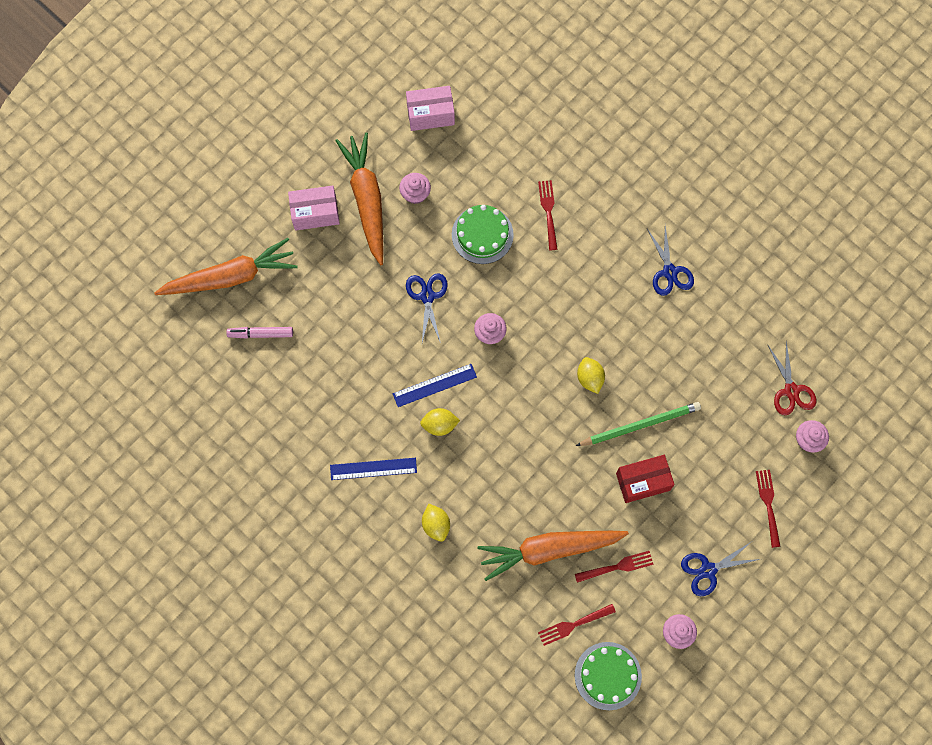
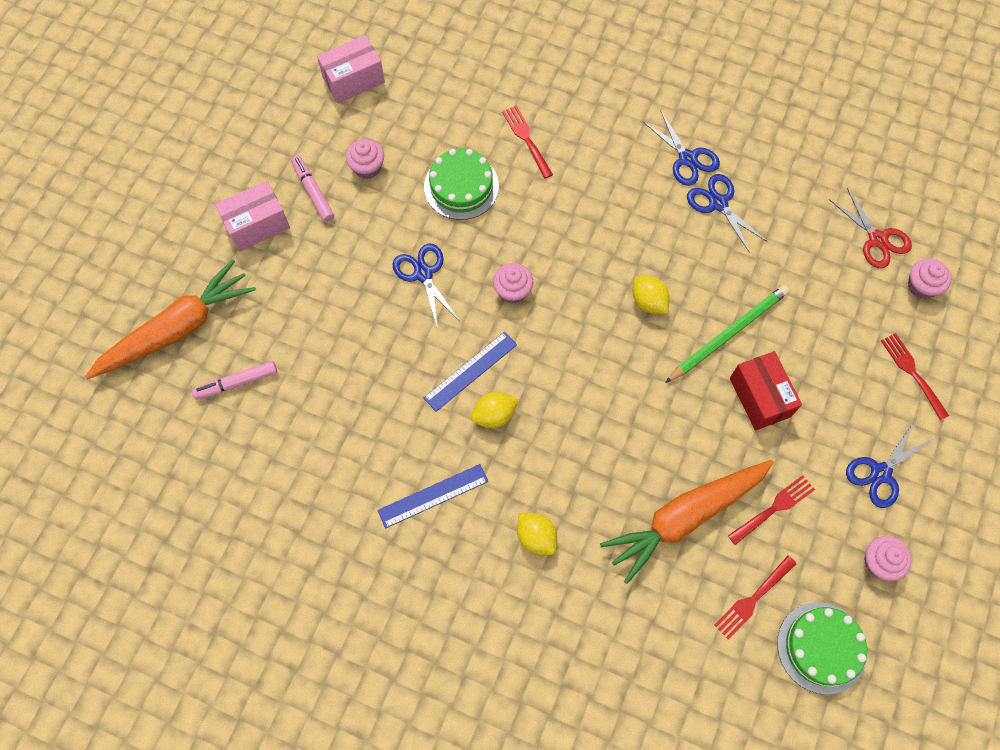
camera: 20 degrees left, 5 degrees down
(367, 200) = (313, 192): orange carrot -> pink marker
(643, 481) = (759, 397): red box -> red box turned 75 degrees counterclockwise
(678, 317) = (718, 203): none -> blue scissors

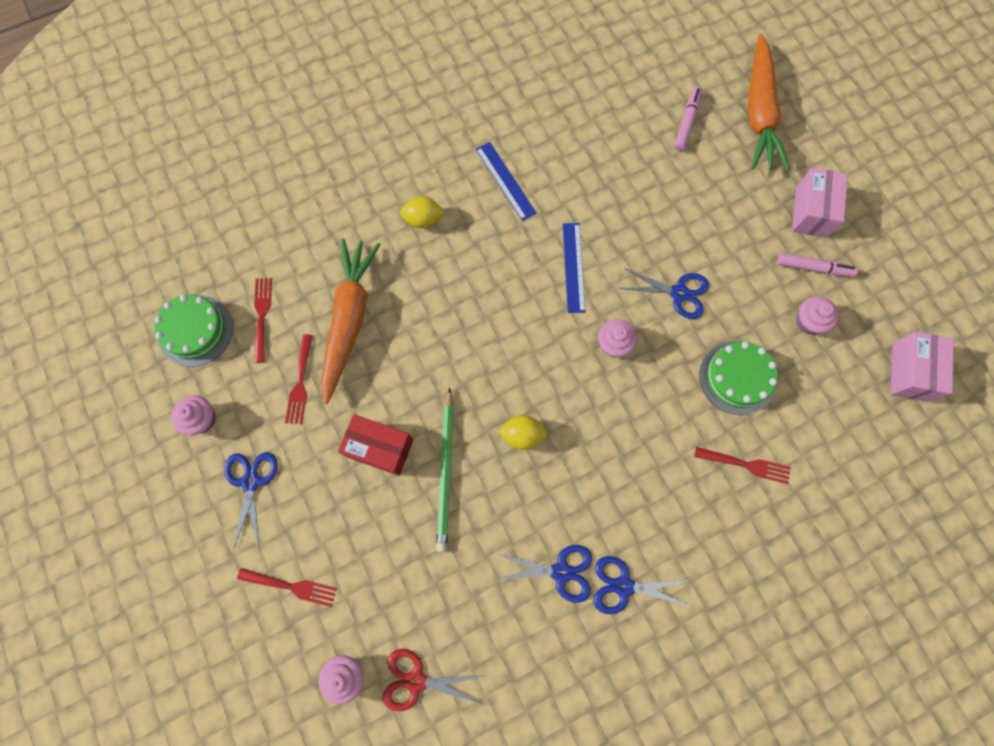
camera: 130 degrees right, 5 degrees up
(433, 495) = (505, 181): blue ruler -> blue ruler turned 45 degrees counterclockwise
(494, 415) = (528, 258): yellow lemon -> none

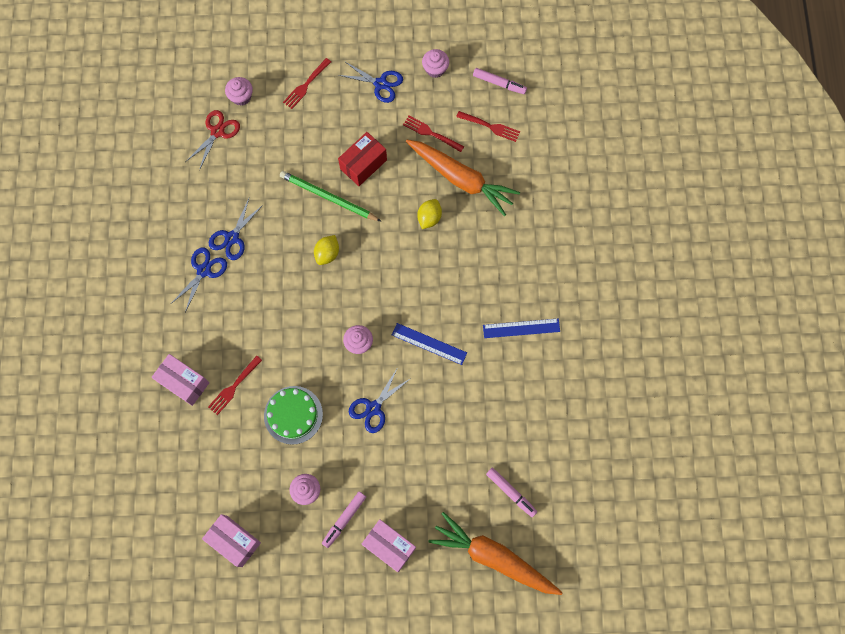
camera: 115 degrees right, 0 degrees up
(195, 330) = (499, 83): green cake -> pink marker
(423, 220) = (515, 257): yellow lemon -> yellow lemon (429, 218)
(776, 530) = (184, 382): none -> pink box

